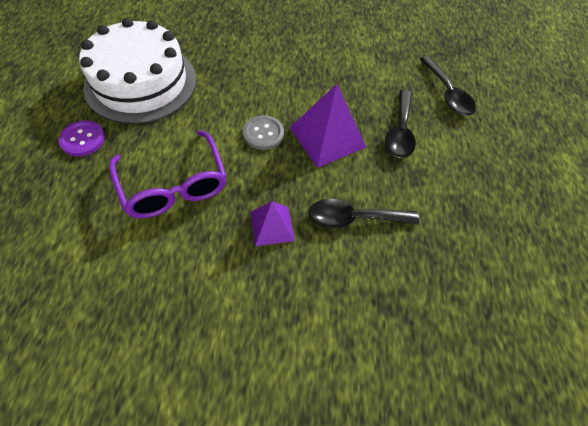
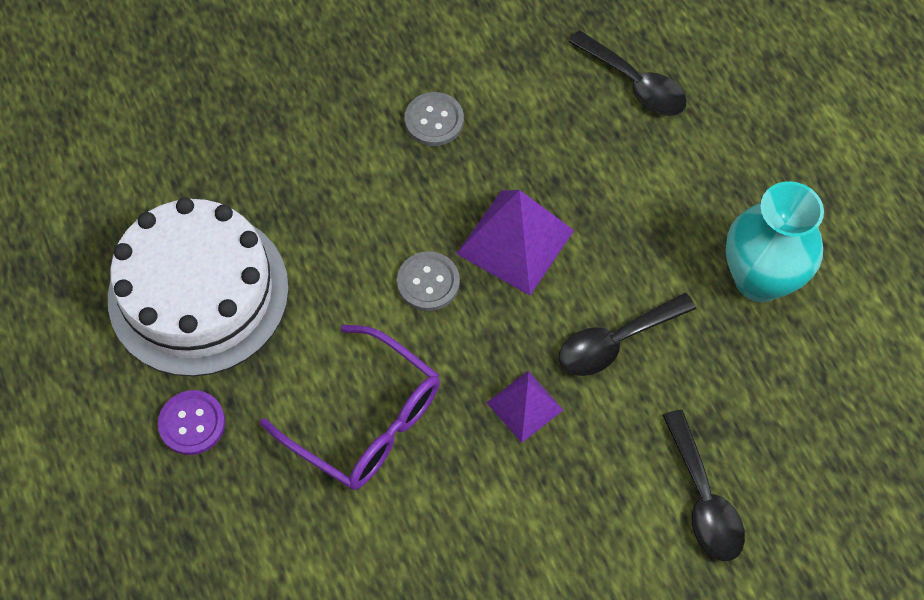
camera: 25 degrees left, 5 degrees up
(322, 63) = (434, 120): none -> grey button
(400, 131) = (604, 182): black spoon -> black spoon (703, 498)
(472, 228) = (759, 279): none -> turquoise vase

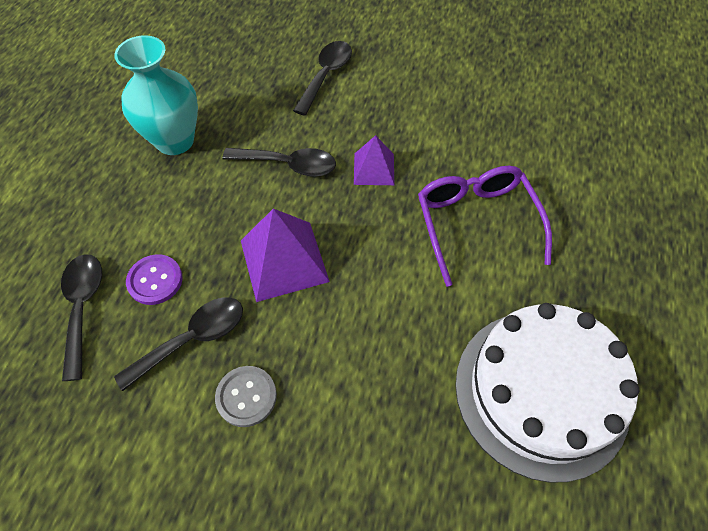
camera: 140 degrees left, 5 degrees down
(192, 423) = (599, 298): purple button -> purple button (155, 280)
(428, 282) = (365, 276): grey button -> none
(520, 126) = (192, 339): none -> black spoon

